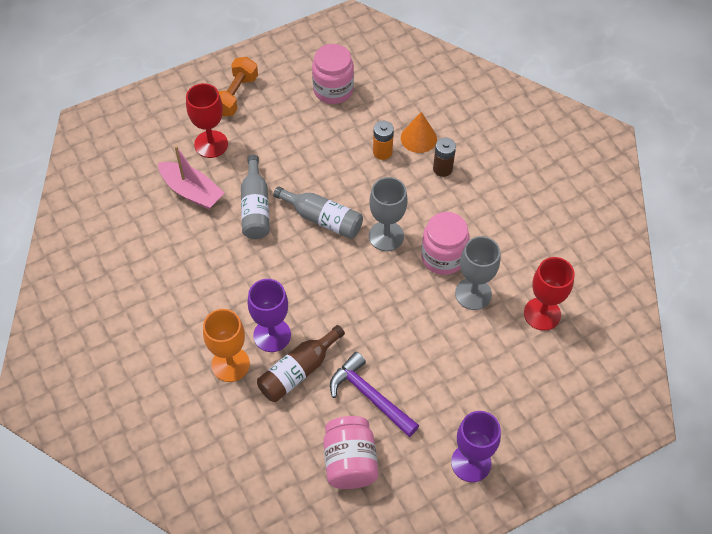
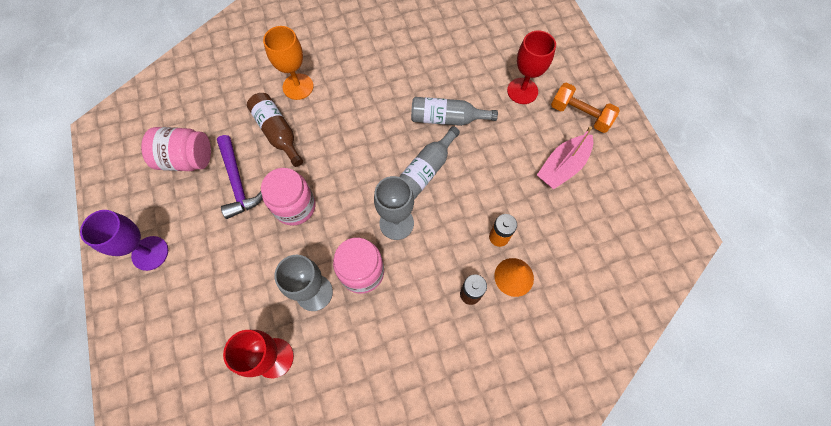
camera: 100 degrees right, 10 degrees up
(192, 191) = (471, 73): pink boat -> pink boat (562, 166)
(272, 335) = (316, 117): purple goblet -> none
(333, 90) = (584, 202): pink jar -> pink jar (295, 206)
(369, 396) = (238, 183): purple hammer -> purple hammer turned 105 degrees clockwise

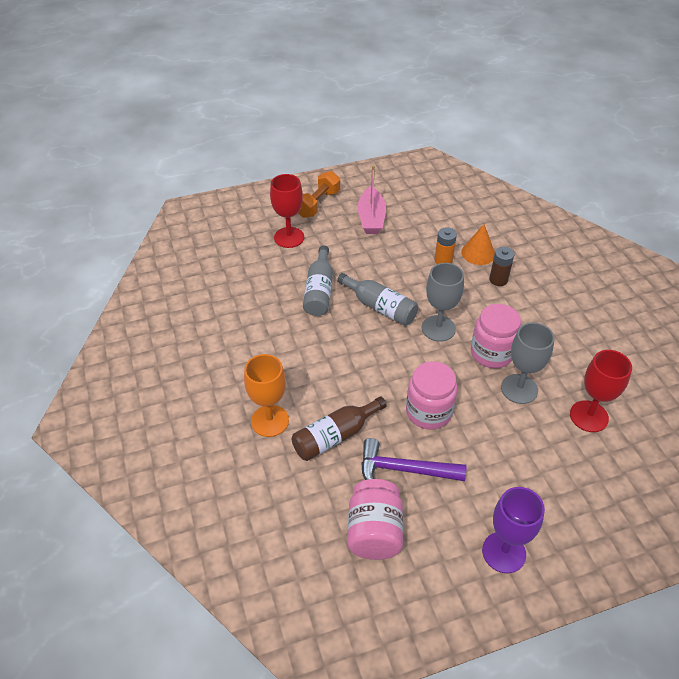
camera: 90 degrees left, 20 degrees down
(238, 183) = (403, 470): purple hammer -> purple hammer turned 150 degrees counterclockwise
(562, 166) = (371, 218): pink boat -> pink boat turned 45 degrees clockwise

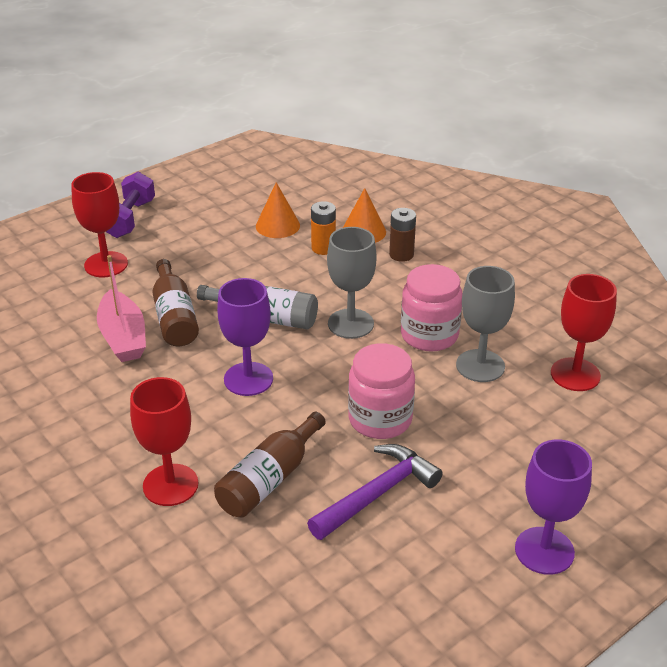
camera: 20 degrees left, 10 degrees down
(270, 421) = (170, 485): orange goblet -> red goblet
(318, 204) = (130, 219): orange dumbbell -> purple dumbbell
(319, 291) = (174, 316): grey bottle -> brown bottle
(350, 354) = (248, 379): none -> purple goblet
(371, 218) = (209, 221): pink boat -> pink boat (123, 337)
(374, 532) = (370, 576): pink jar -> none
(403, 470) = (377, 493): purple hammer -> purple hammer turned 150 degrees clockwise
(417, 233) = (277, 225): none -> orange cone

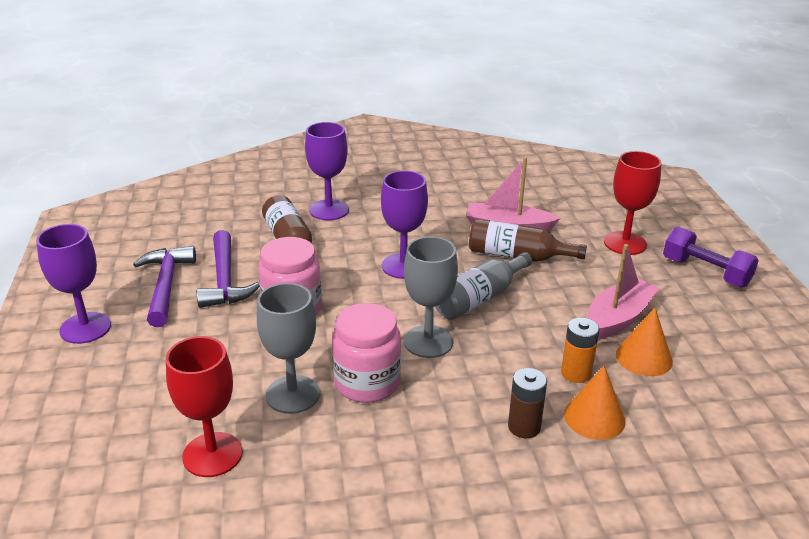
camera: 120 degrees right, 5 degrees down
(170, 485) = (329, 210): red goblet -> purple goblet
(236, 245) = (617, 318): none -> pink boat
(427, 535) = (166, 285): none -> purple hammer

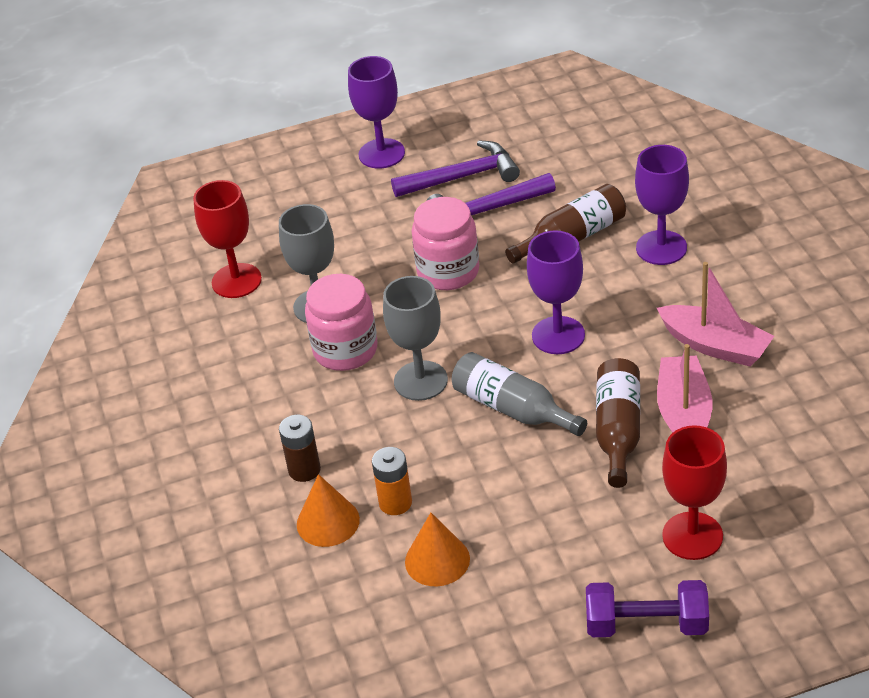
camera: 85 degrees right, 10 degrees up
(617, 318) = (508, 534): pink boat -> pink boat (715, 345)
(705, 272) = (646, 625): purple dumbbell -> purple dumbbell turned 60 degrees clockwise

